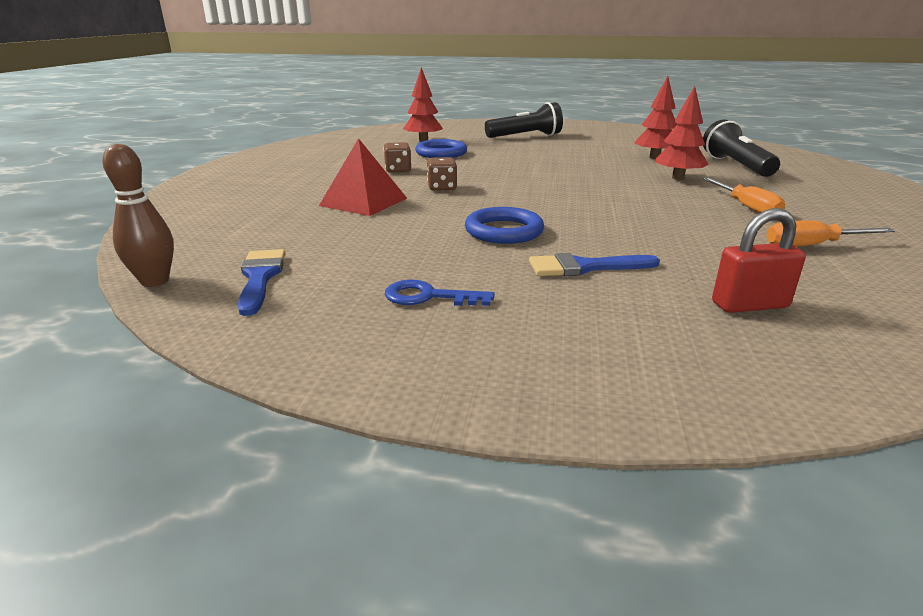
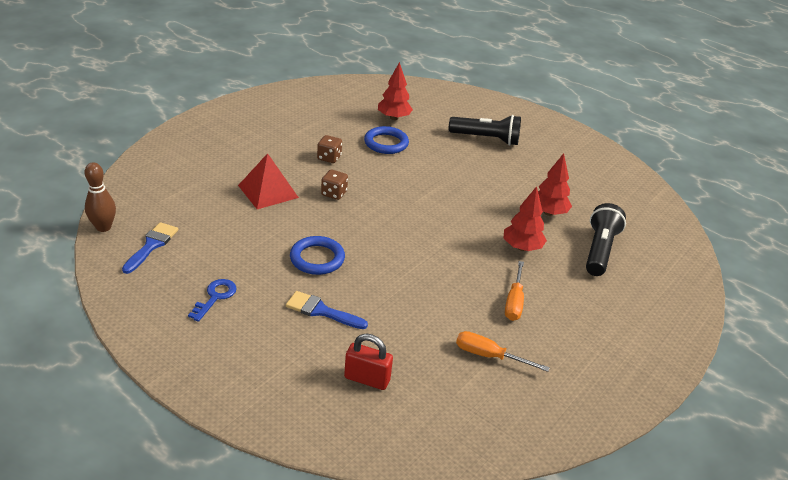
camera: 25 degrees right, 10 degrees up
(428, 297) = (215, 297): blue key -> blue key turned 75 degrees clockwise

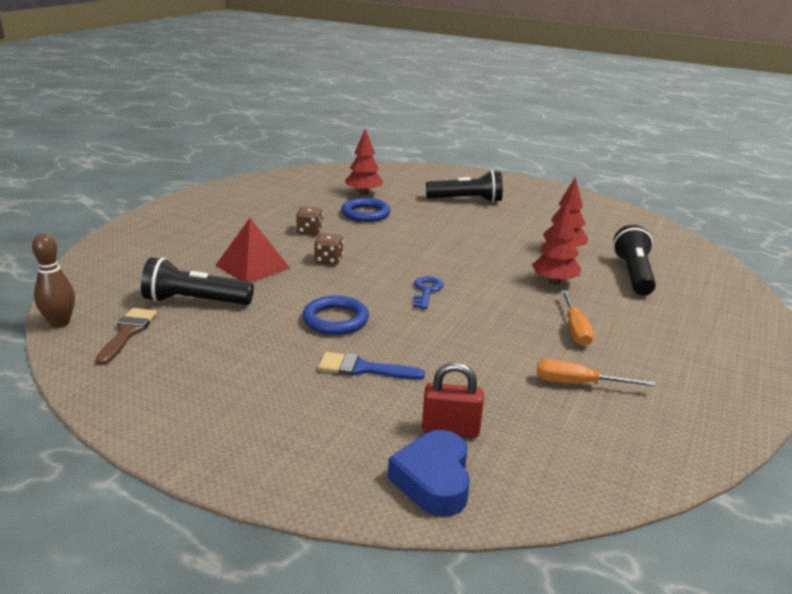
camera: 10 degrees left, 10 degrees down
(152, 245) = (128, 333): blue brush -> brown brush
(211, 222) = (195, 301): none -> black flashlight
(215, 297) = (226, 373): blue key -> blue key (426, 291)
(336, 420) = (433, 480): none -> blue heart

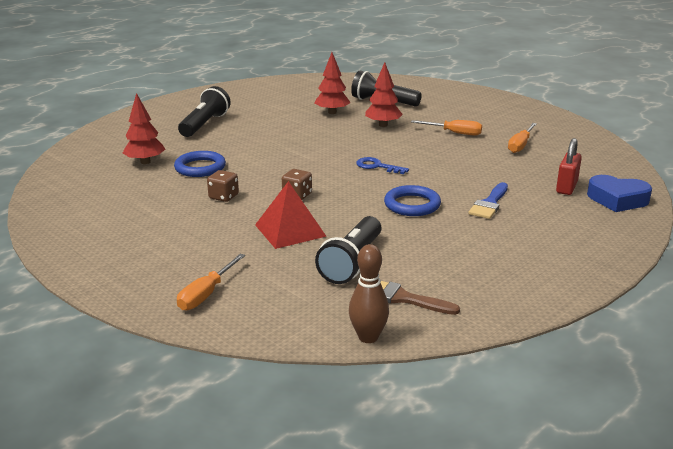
camera: 70 degrees left, 0 degrees up
(133, 251) = (206, 294): none -> orange screwdriver

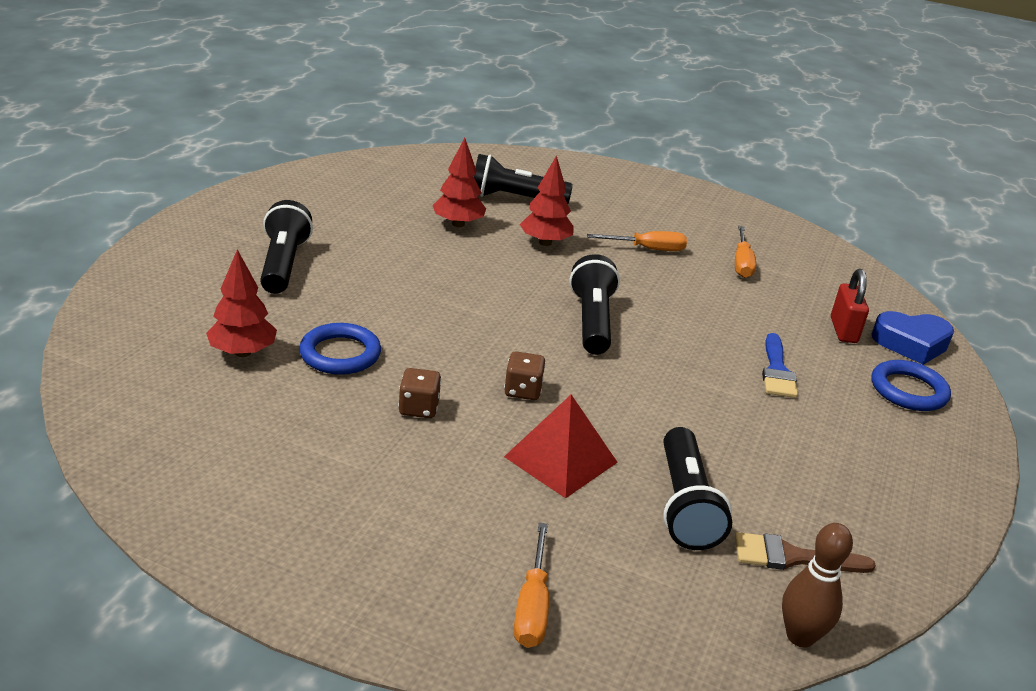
camera: 25 degrees left, 5 degrees up
(377, 166) = (592, 321): blue key -> black flashlight
(412, 205) = (686, 386): blue ring -> blue ring (908, 390)

